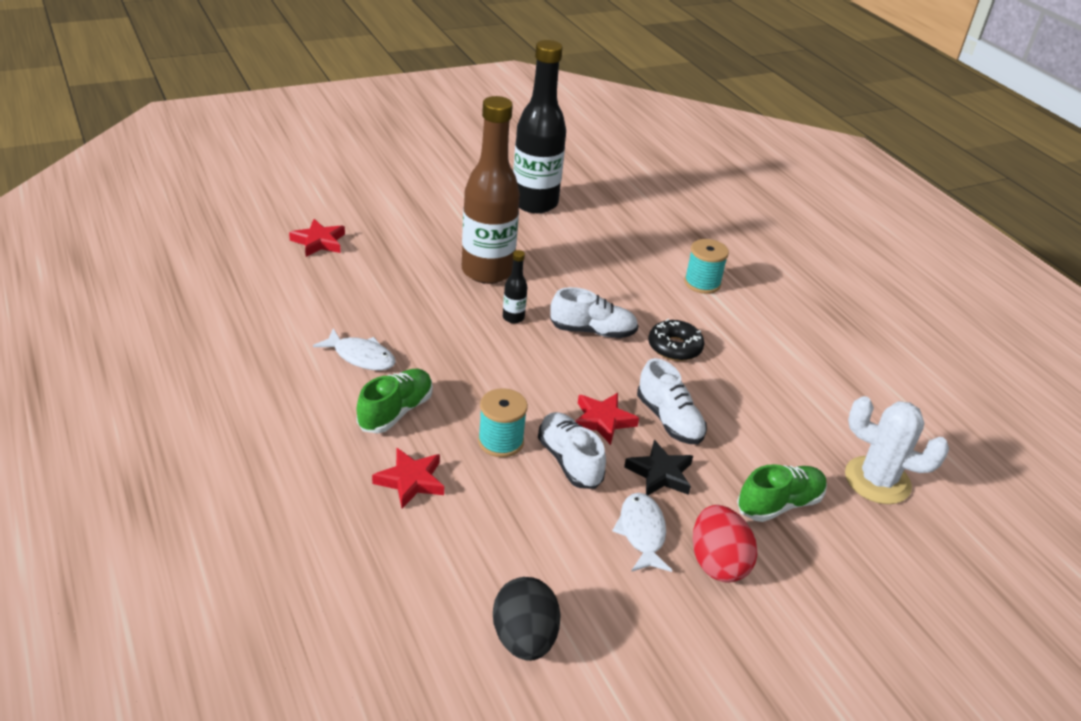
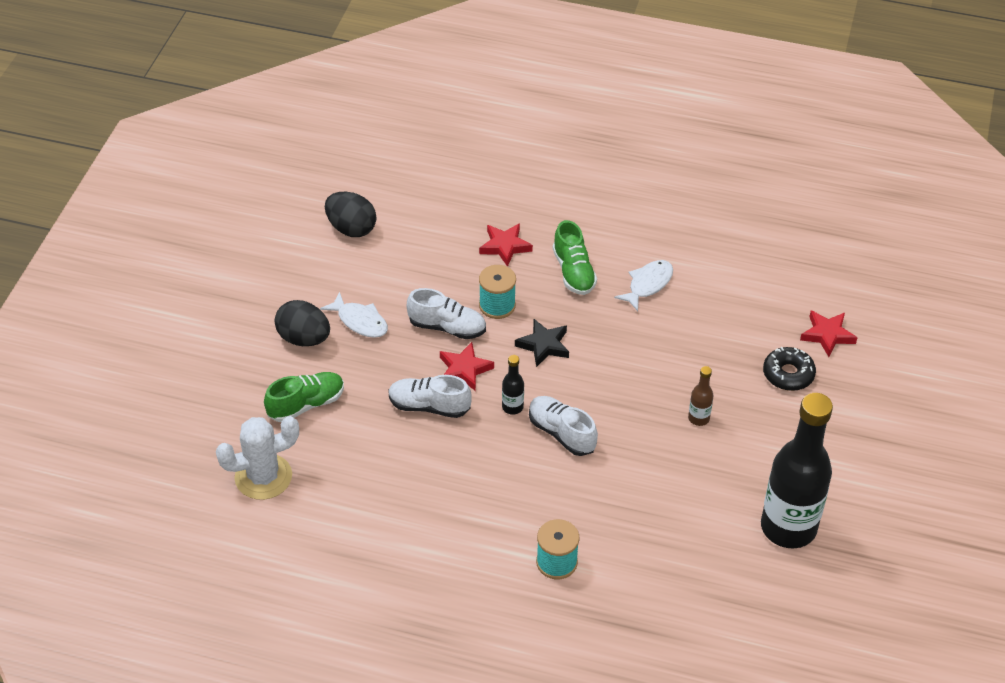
camera: 135 degrees right, 10 degrees up
(361, 357) = (648, 284): white fish -> white fish turned 150 degrees clockwise
(487, 271) = (698, 418): brown bottle -> brown bottle, size x0.40
(513, 318) = (621, 395): black bottle -> black bottle (512, 407)
(592, 331) = (562, 433): white shoe -> white shoe turned 90 degrees clockwise
(660, 474) = (391, 364): black star -> black star (543, 345)
(674, 347) = (496, 471): black donut -> black donut (788, 374)
(717, 563) = (304, 338): red egg -> black egg
(779, 504) = (306, 404): green shoe -> green shoe turned 135 degrees counterclockwise

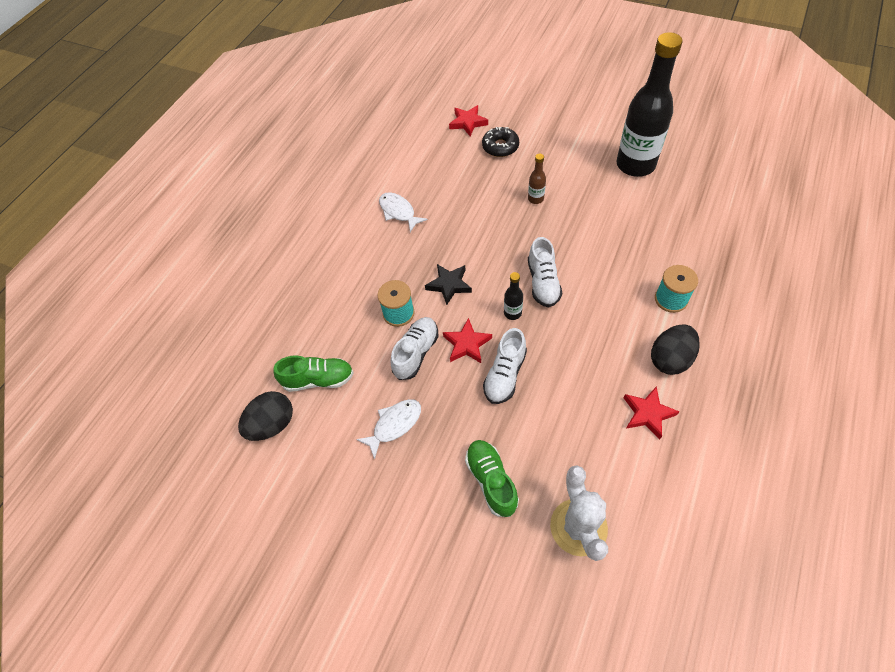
camera: 75 degrees left, 10 degrees up
(304, 338) = (407, 478): black egg -> black egg (670, 359)
(505, 246) = (332, 301): red star -> red star (648, 414)
(562, 433) = (543, 282): white shoe -> white shoe turned 60 degrees counterclockwise
(573, 272) = (373, 257): green shoe -> green shoe (318, 379)

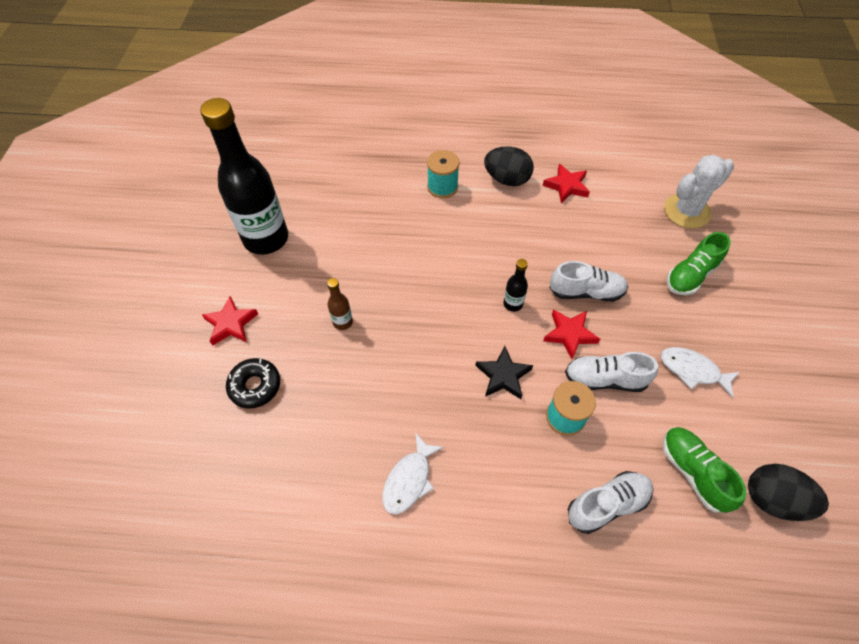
camera: 115 degrees left, 0 degrees up
(468, 122) = (208, 445): red star -> red star (231, 324)
(543, 282) = (463, 287): white shoe -> white shoe (607, 505)

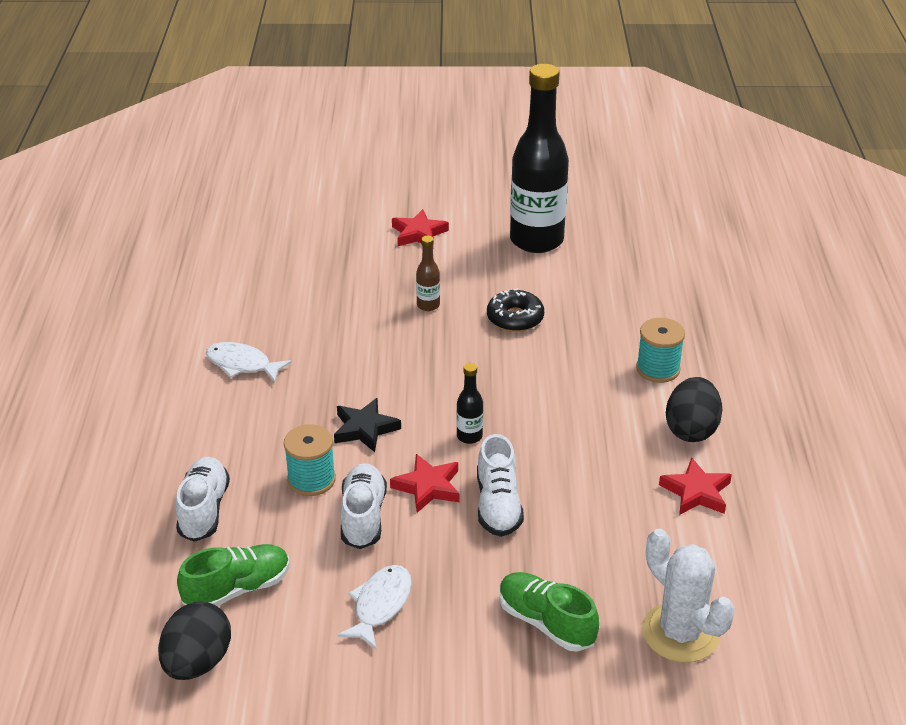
camera: 85 degrees right, 20 degrees down
(255, 386) = (346, 258): black donut -> black donut (515, 318)
(607, 505) = (204, 510): white shoe -> white shoe turned 150 degrees counterclockwise

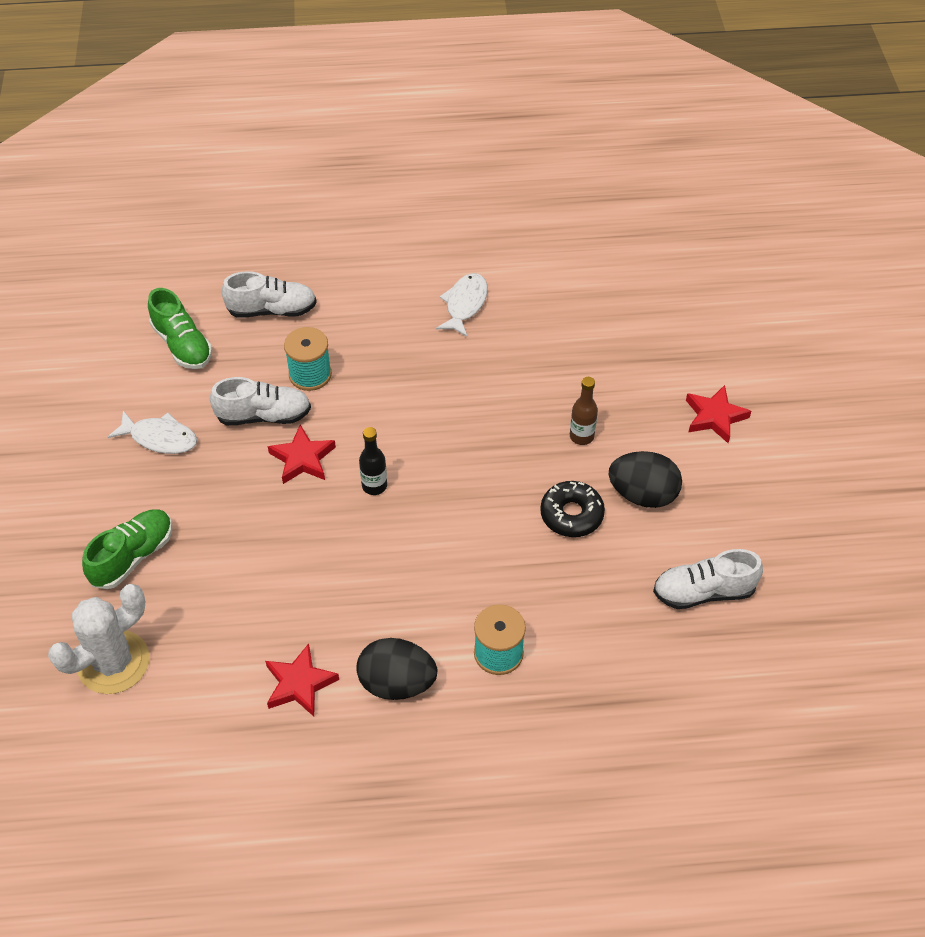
camera: 85 degrees right, 15 degrees up
(197, 662) = (109, 333): black egg -> black egg (642, 494)
(365, 429) = (380, 404): black star -> none
(498, 505) = (279, 514): white shoe -> white shoe (703, 592)
(536, 240) = (728, 529): black bottle -> none

